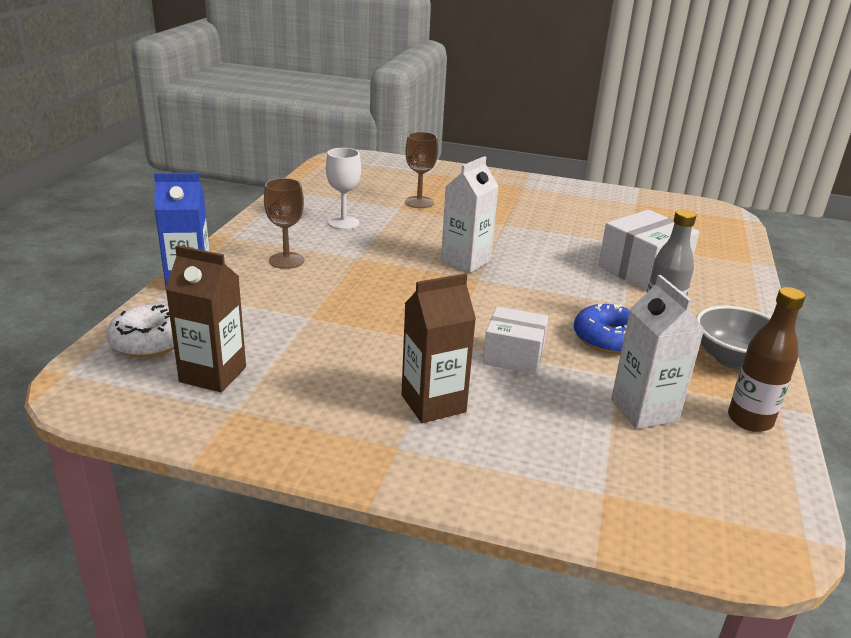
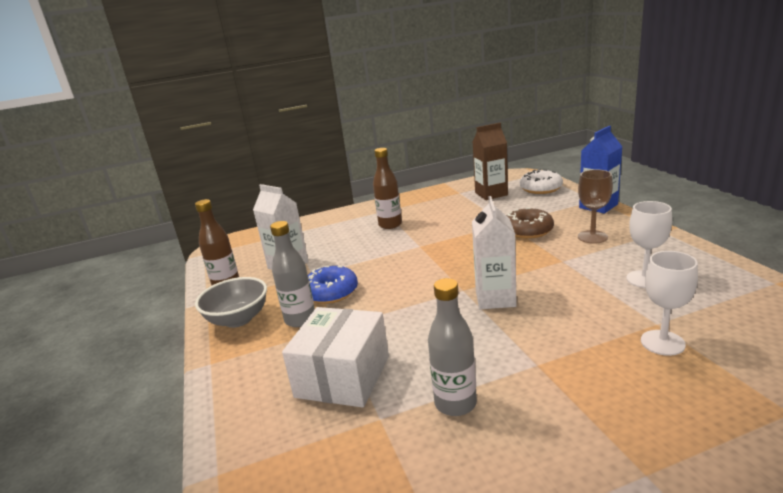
camera: 150 degrees right, 5 degrees down
(314, 296) = (528, 230): none -> brown donut
(419, 202) = (662, 343): brown goblet -> white goblet
(433, 403) = (390, 225): brown carton -> brown bottle
(513, 356) = (378, 257): white box -> none
(578, 231) = (455, 403): none -> grey bottle

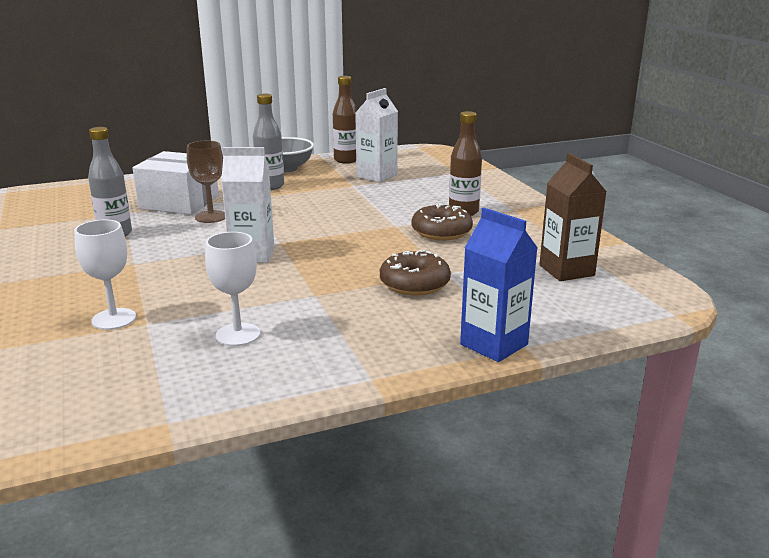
camera: 85 degrees right, 0 degrees up
(331, 292) = (310, 193): blue donut -> none
(432, 229) = (441, 232): none -> brown donut
(540, 188) = (589, 308): white donut -> none
(592, 237) = (375, 322): brown goblet -> brown goblet (211, 217)

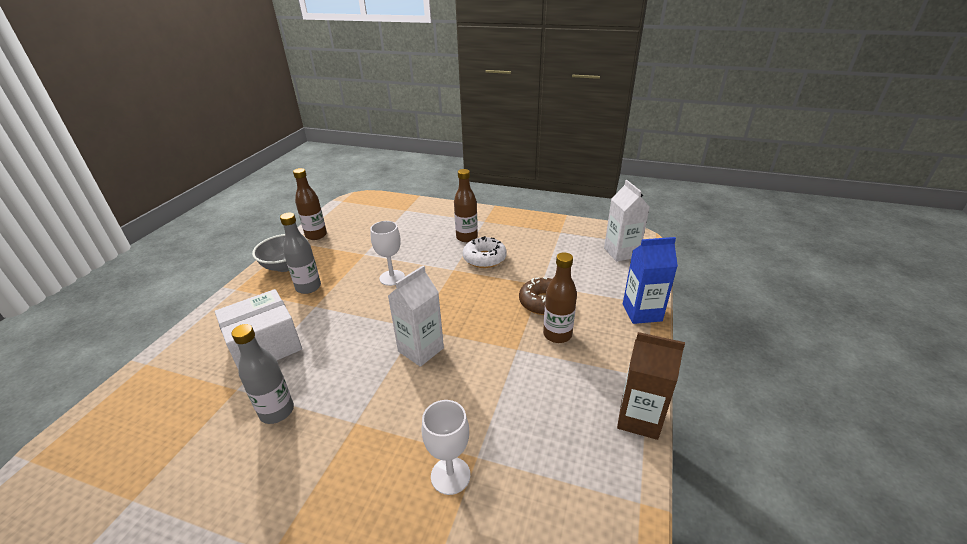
camera: 50 degrees left, 10 degrees up
(211, 217) = (322, 341): brown goblet -> none
(238, 335) = (542, 411): white goblet -> white goblet (392, 278)
(369, 307) = (557, 335): none -> brown bottle
(377, 176) = (364, 238): white carton -> white carton (621, 252)
(441, 232) = (484, 258): brown donut -> white donut
(566, 270) = (580, 247): brown carton -> brown carton (639, 418)

